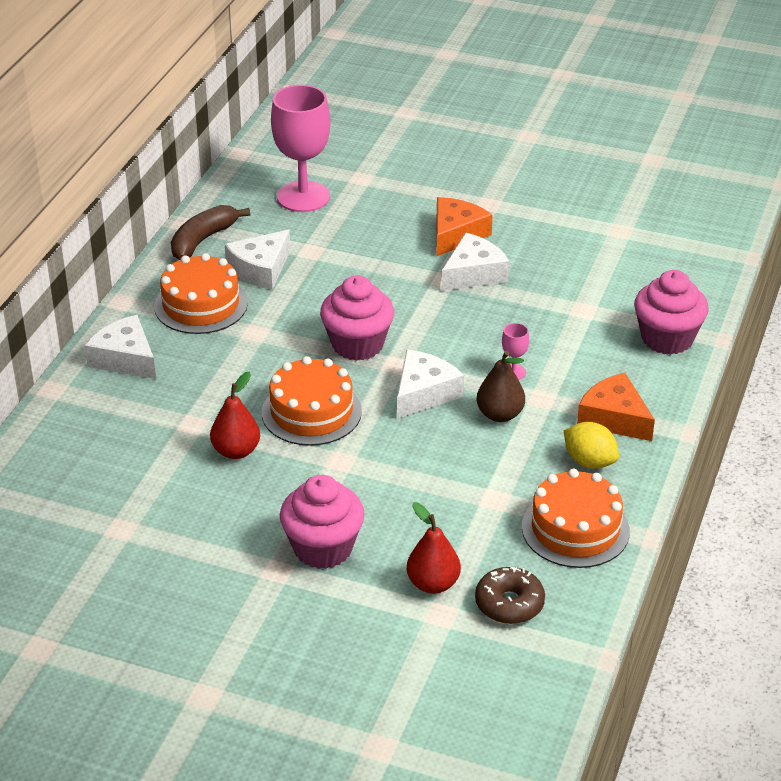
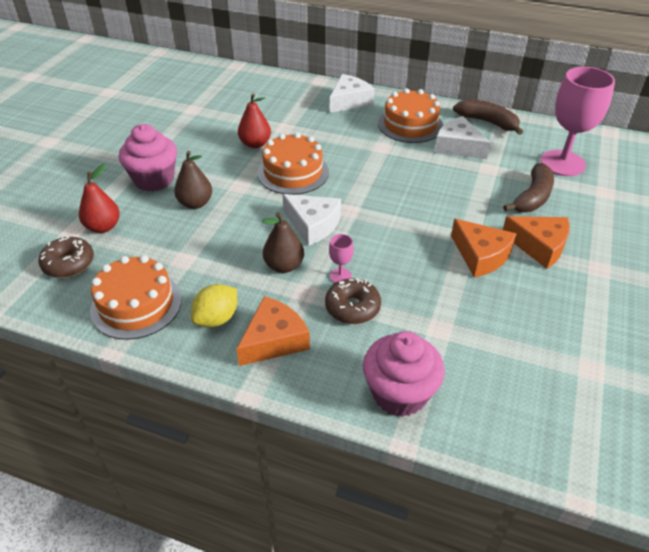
camera: 90 degrees right, 5 degrees up
(357, 344) = (372, 192): pink cupcake -> none
(370, 227) = (532, 197): none -> brown banana
(380, 499) = (195, 203): none -> brown pear
(473, 273) = (481, 255): white cheese -> orange cheese
(561, 364) = (352, 307): none -> brown donut

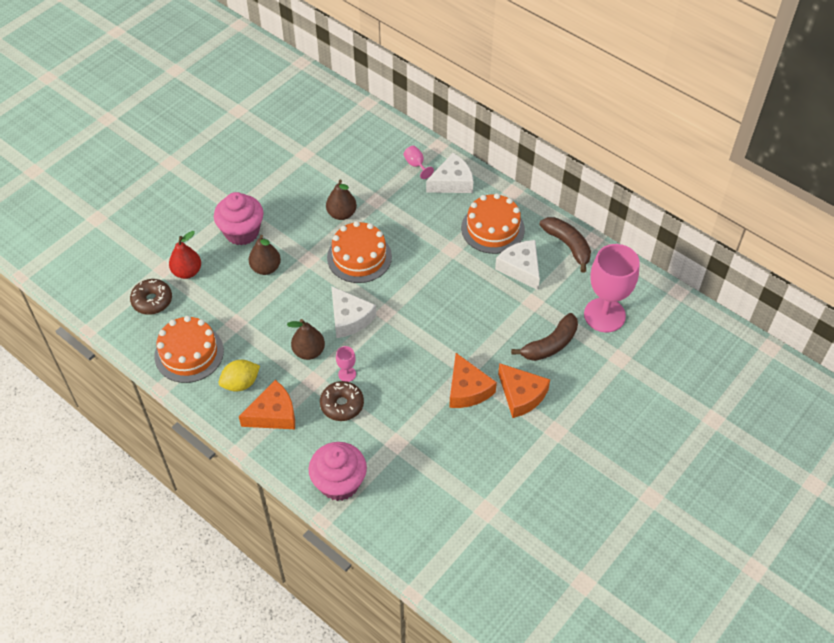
camera: 20 degrees right, 10 degrees up
(255, 144) = (341, 214): red pear -> brown pear
(308, 96) = (416, 165): none -> pink goblet

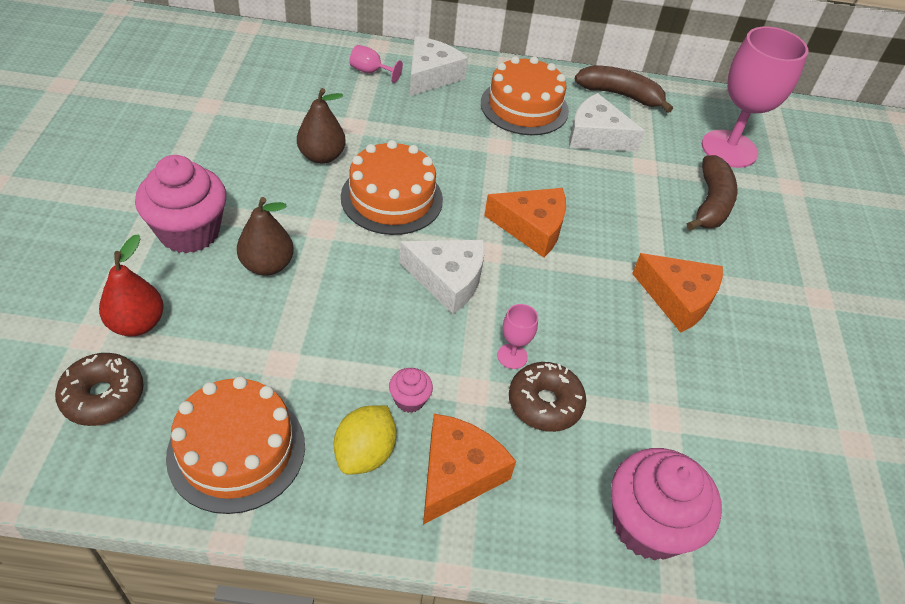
camera: 40 degrees left, 5 degrees down
(279, 370) = (409, 400): none -> pink cupcake
(309, 351) = (430, 351): brown pear -> none
(521, 395) = (742, 275): orange cheese -> orange cheese (531, 227)

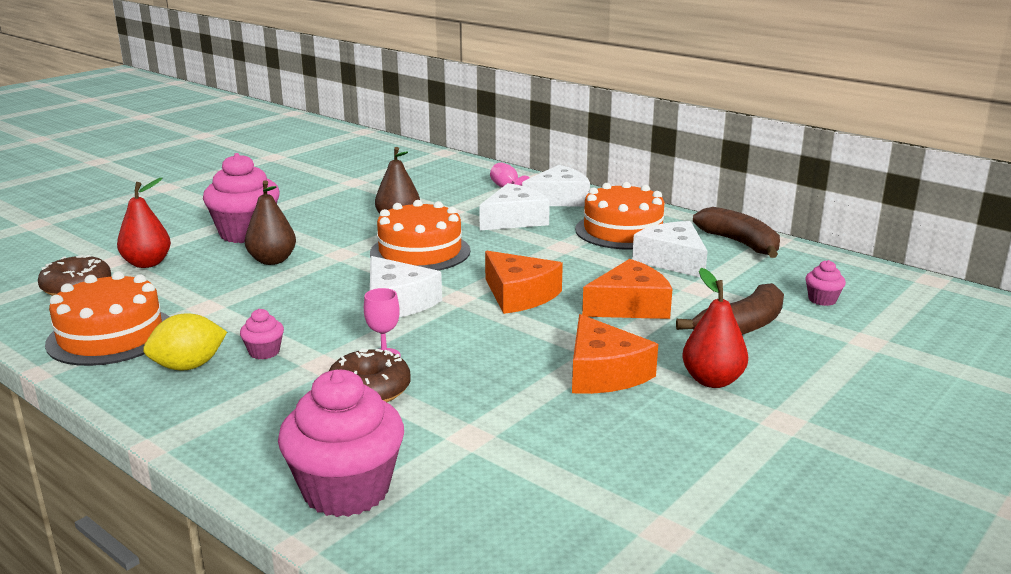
camera: 40 degrees right, 25 degrees down
(424, 120) = (514, 220): none -> white cheese
(457, 474) = (236, 400): orange cheese -> orange cheese (629, 306)
(729, 149) = (822, 300): pink goblet -> pink cupcake
(747, 274) = (712, 380): none -> red pear

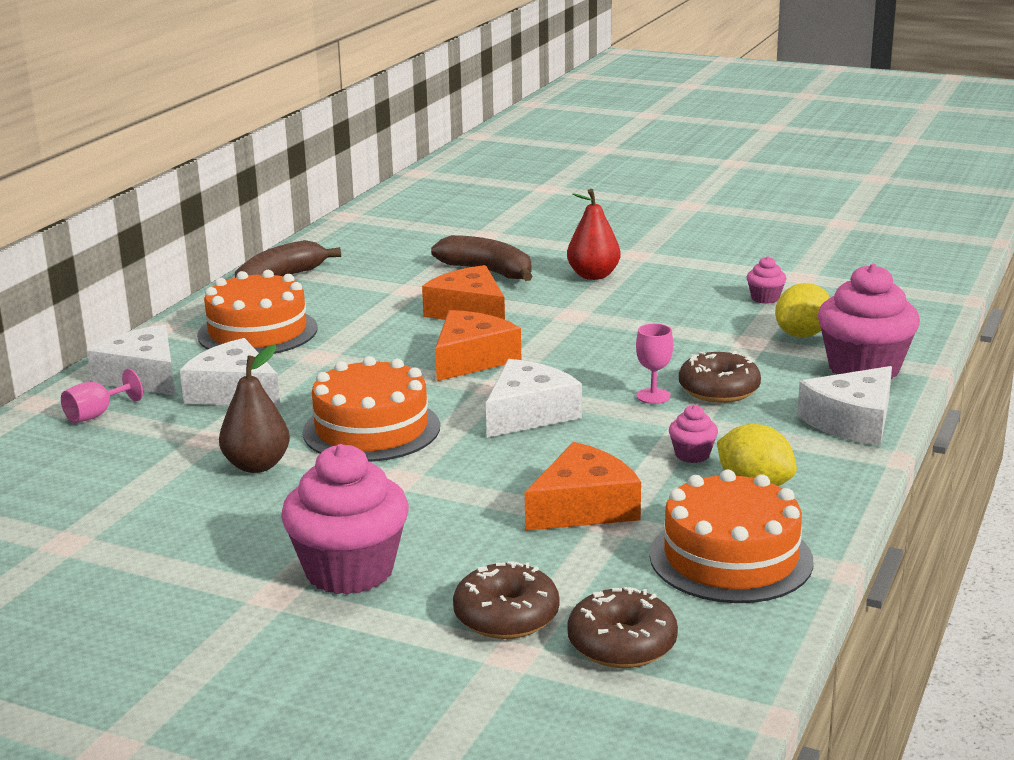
camera: 105 degrees left, 0 degrees up
(147, 263) = (506, 616): red pear -> brown donut
(272, 260) = (446, 519): brown pear -> none
(467, 474) = (802, 335): none -> yellow lemon
(603, 373) = (610, 310): orange cheese -> orange cheese (583, 507)
(672, 261) = (342, 303): white cheese -> white cheese (852, 422)
(822, 300) = (411, 248): pink cupcake -> pink cupcake (765, 298)

